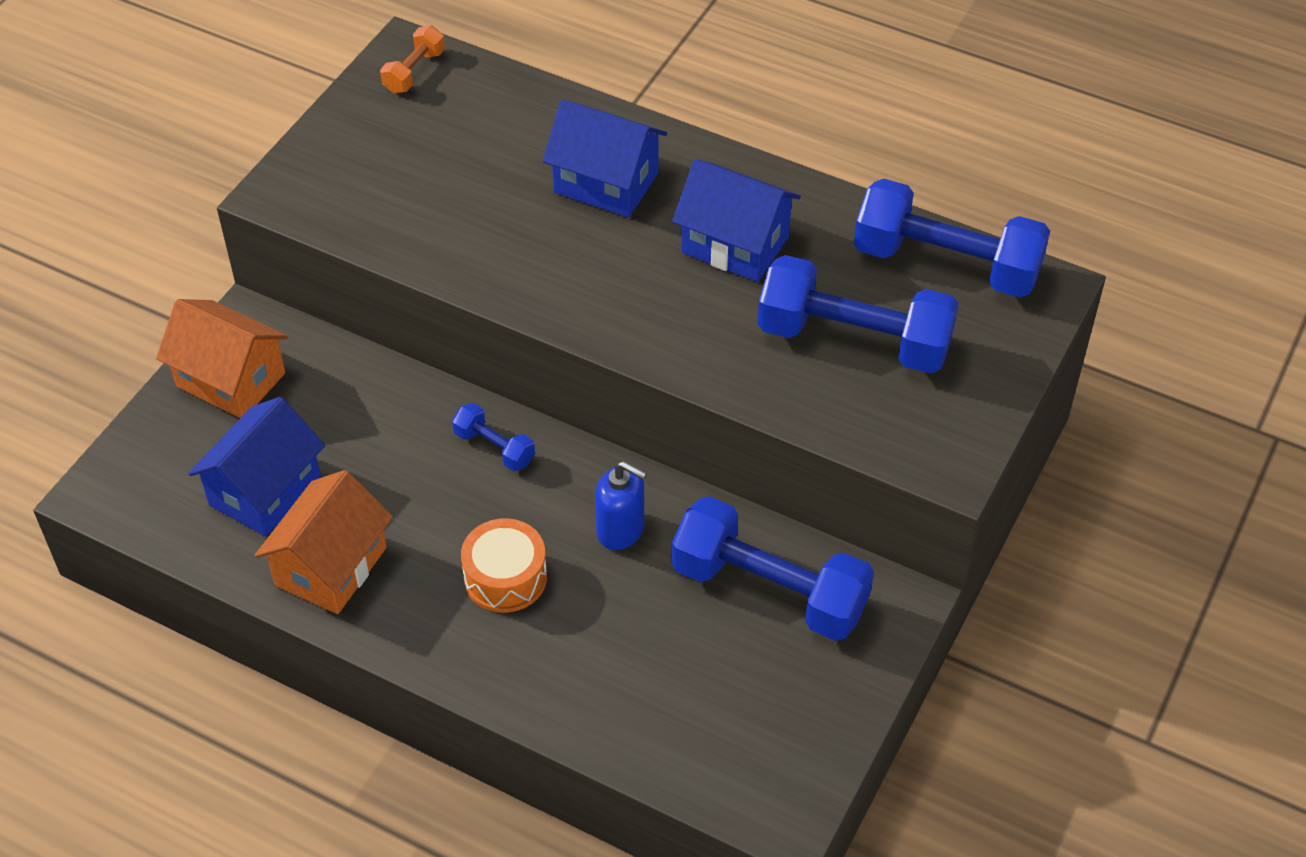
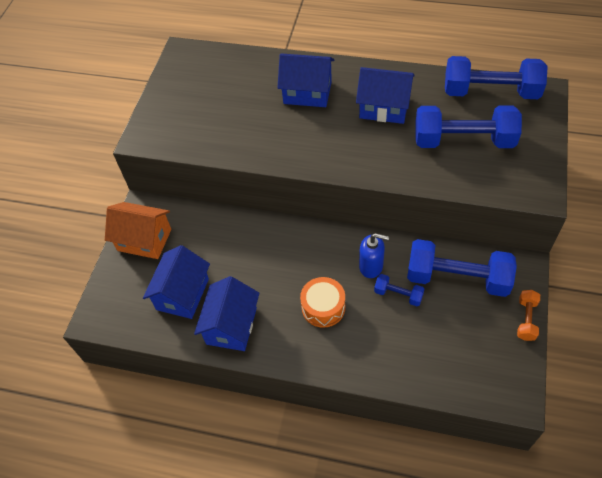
camera: 10 degrees left, 5 degrees up
(331, 566) = (231, 326): orange house -> blue house
(414, 71) = (190, 61): orange dumbbell -> orange dumbbell (526, 319)
(494, 447) = (291, 240): blue dumbbell -> blue dumbbell (398, 294)

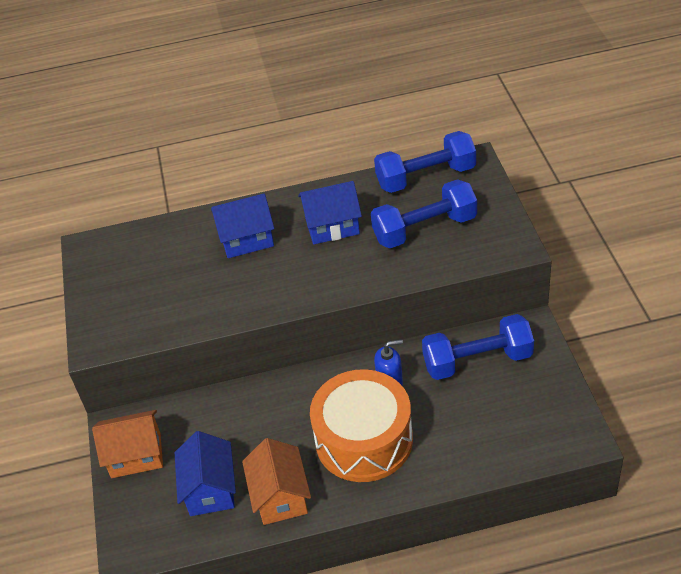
camera: 25 degrees left, 10 degrees down
(231, 326) = (280, 496): blue house -> orange house
(323, 307) = (364, 440): orange drum -> orange drum, size x2.04
(398, 294) = (430, 398): blue dumbbell -> none
(526, 319) = (558, 370): orange dumbbell -> none

